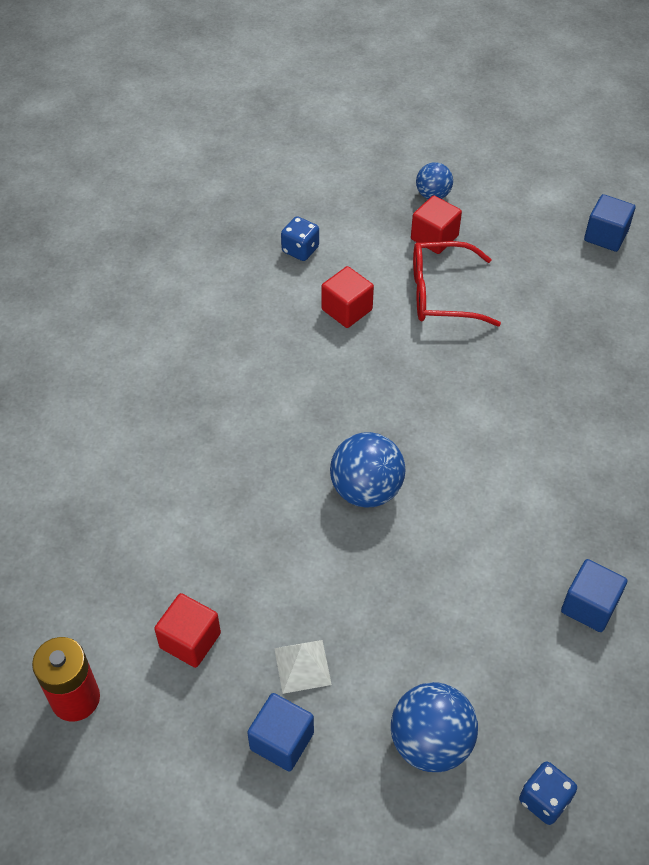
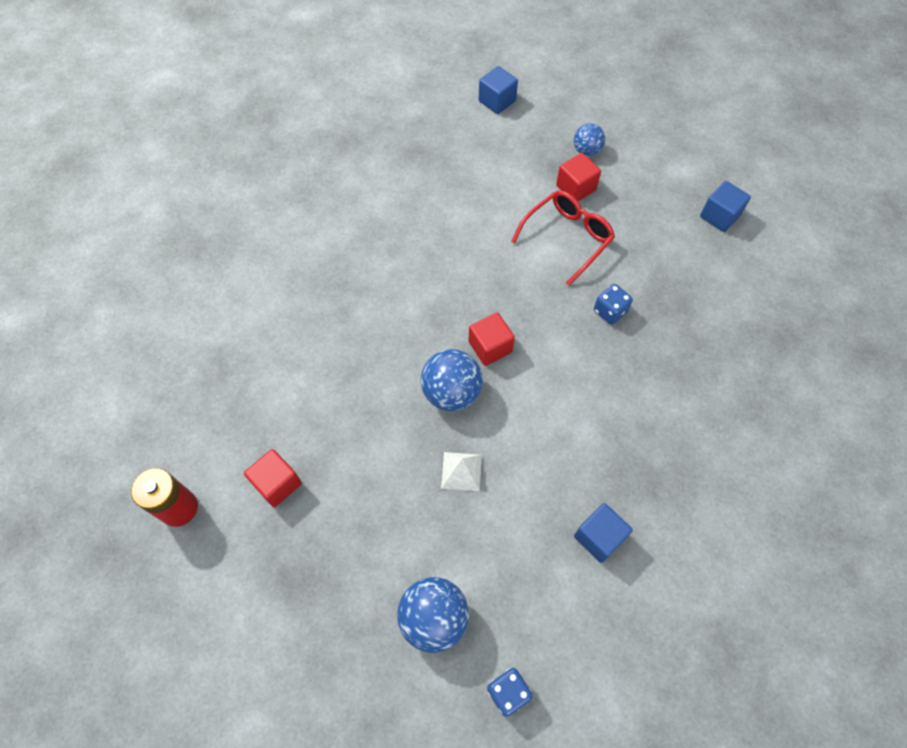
camera: 15 degrees right, 10 degrees up
(282, 741) = (320, 585): blue cube -> blue cube (497, 101)
(300, 250) = (464, 176): blue dice -> blue dice (610, 311)
(302, 666) = (355, 527): white pyramid -> white pyramid (461, 471)
(347, 310) = (485, 235): red cube -> red cube (490, 347)
(443, 294) = (567, 238): red glasses -> red glasses turned 120 degrees clockwise

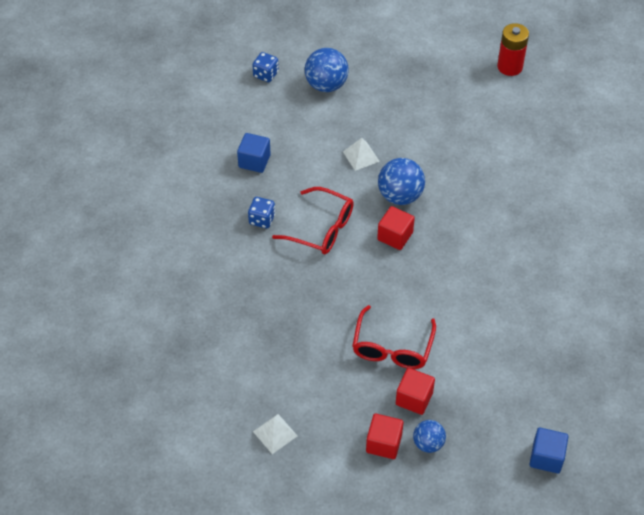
camera: 150 degrees right, 10 degrees down
(277, 483) = (466, 101): red cube -> red cube (384, 443)
(566, 397) = (321, 228): none -> red glasses
(610, 311) = (324, 303): blue dice -> blue dice (262, 219)
(719, 216) = (275, 433): blue cube -> white pyramid

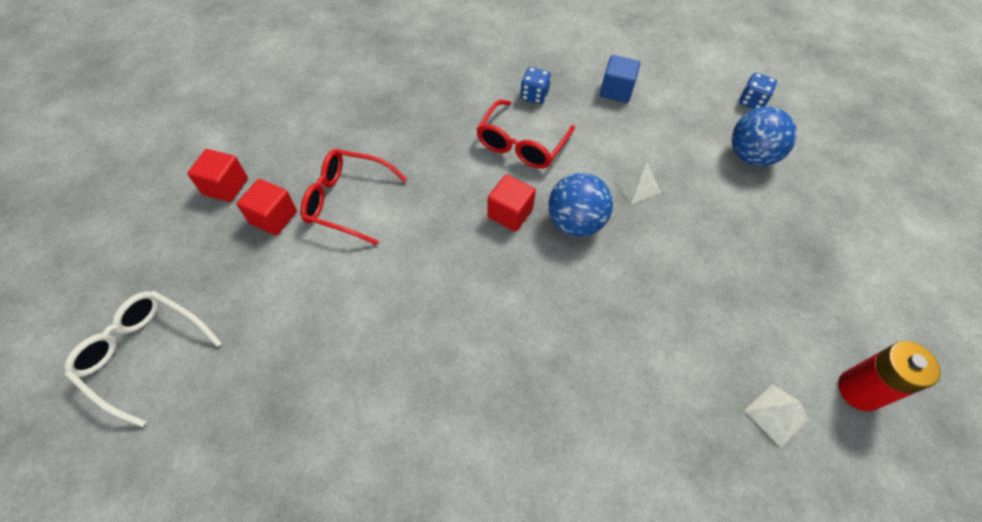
camera: 90 degrees right, 5 degrees up
(275, 433) = (267, 101): white pyramid -> white pyramid (776, 414)
(428, 443) = (211, 227): blue ball -> none
(546, 457) = (145, 355): blue cube -> white glasses

